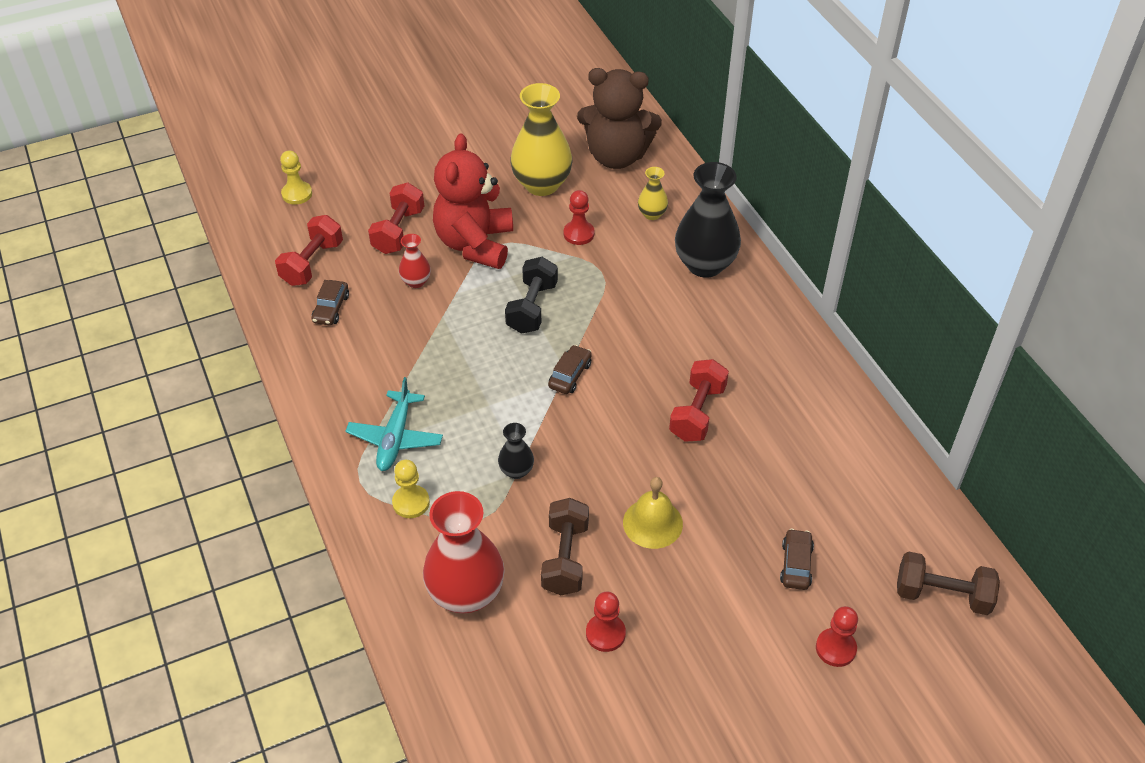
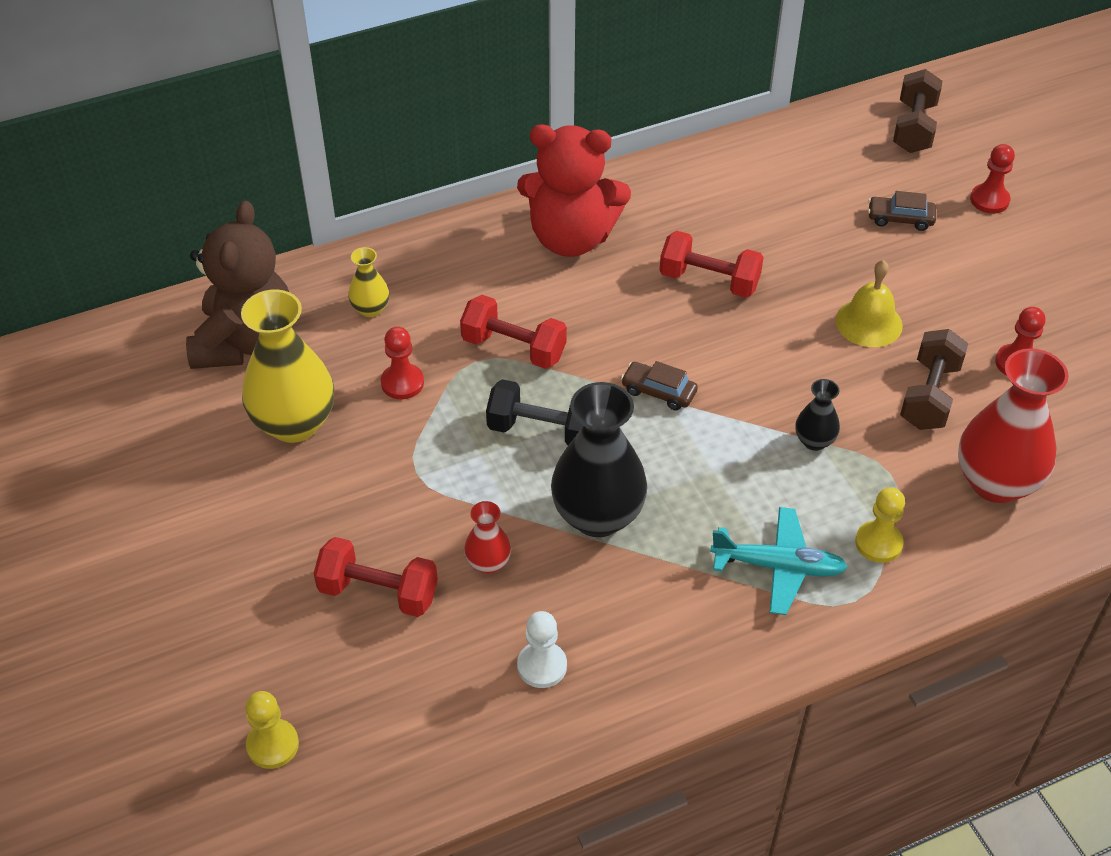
camera: 90 degrees left, 0 degrees up
(312, 263) = (442, 702): red dumbbell -> red dumbbell (514, 348)
(331, 308) = (542, 666): brown car -> white pawn
(475, 244) = (414, 496): red teddy bear -> red teddy bear (571, 238)
(565, 558) = (929, 395): brown dumbbell -> brown dumbbell turned 75 degrees counterclockwise
(705, 264) = (468, 264): black vase -> black vase (598, 516)

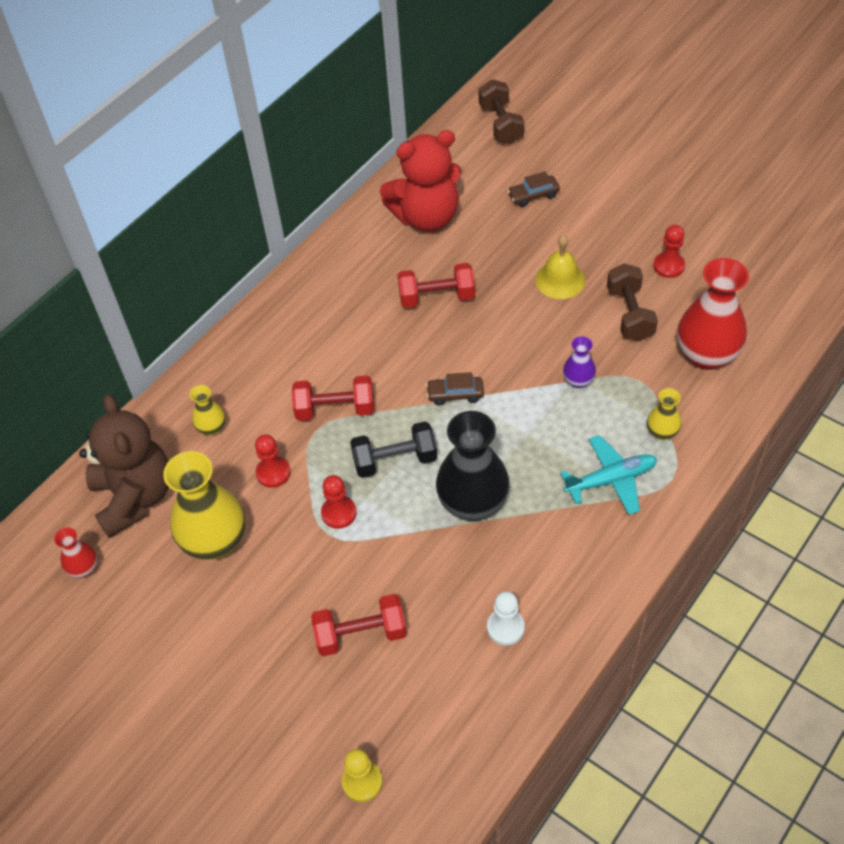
camera: 25 degrees left, 5 degrees up
(488, 563) = (422, 574): red vase -> red vase (84, 568)
(571, 238) = (321, 308): red teddy bear -> red teddy bear (426, 217)
(814, 441) = (578, 381): black vase -> purple vase
(878, 543) = (662, 432): yellow pawn -> yellow vase
(989, 200) = (581, 157): red pawn -> red pawn (339, 513)

